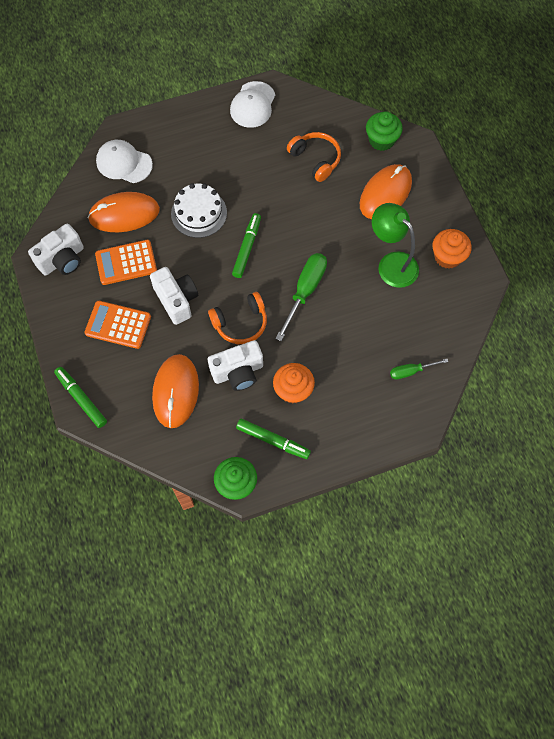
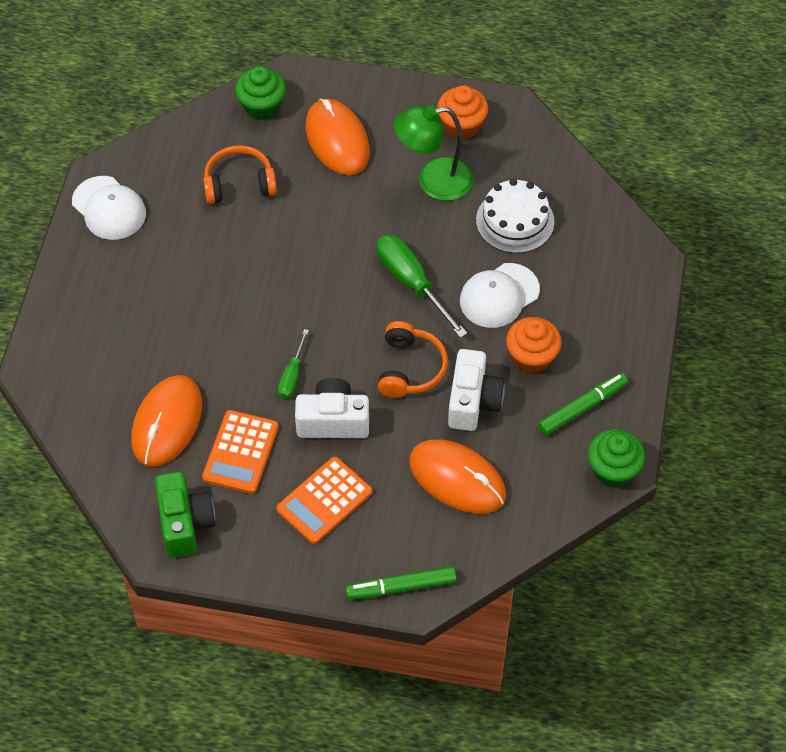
camera: 60 degrees left, 10 degrees down
(62, 260) = (185, 523): white camera -> green camera
(124, 163) = (88, 389): white cap -> white cap (499, 296)
(199, 213) = (225, 340): white cake -> white cake (515, 221)
(247, 248) = (312, 313): green marker -> none
(411, 371) = (580, 233): green screwdriver -> green screwdriver (292, 376)

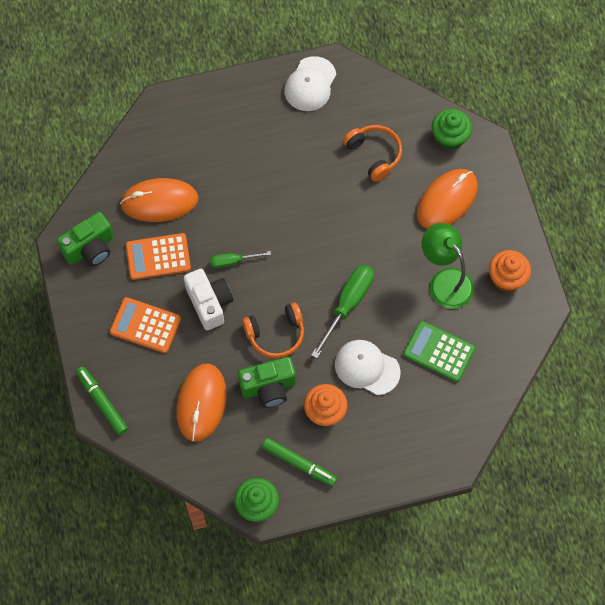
camera: 65 degrees right, 10 degrees up
(473, 401) = (268, 387): white camera -> green camera
(515, 221) = (439, 351): white cake -> green calculator

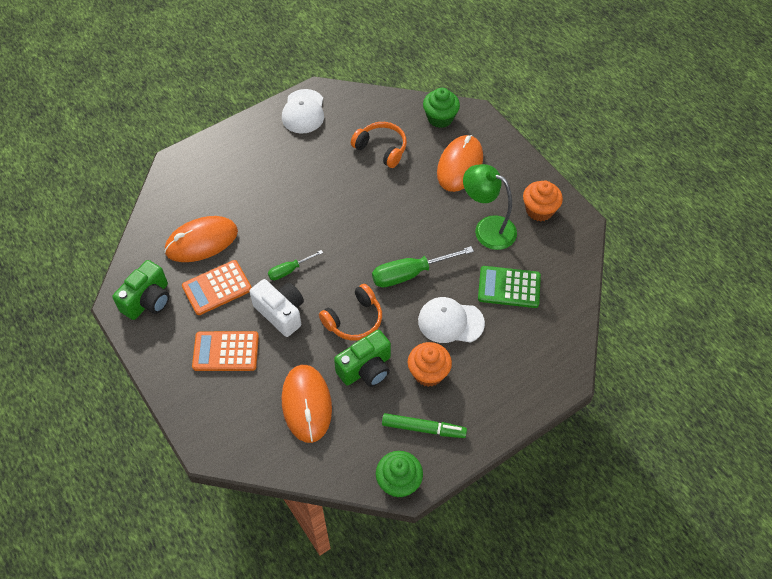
camera: 20 degrees left, 10 degrees down
(102, 402) = (207, 436): green marker -> none
(348, 304) = (410, 274): green screwdriver -> green screwdriver turned 120 degrees counterclockwise

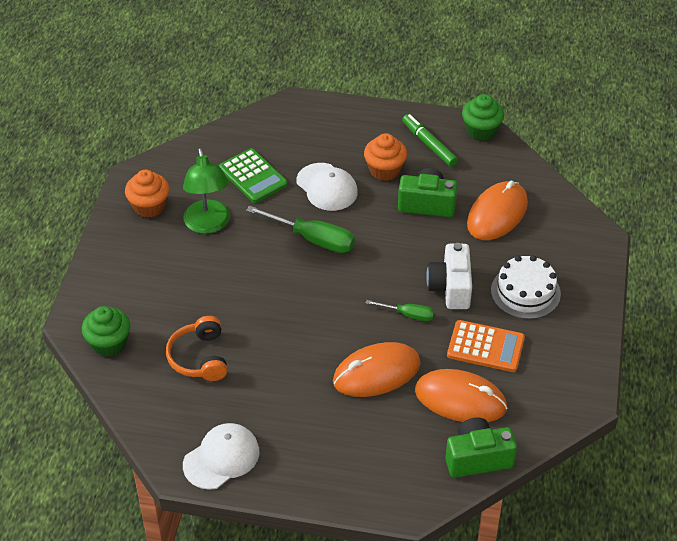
camera: 135 degrees left, 10 degrees down
(148, 300) = (557, 382): green camera -> green camera (477, 458)
(226, 351) = (525, 292): orange calculator -> white cake
(354, 320) = (397, 240): orange headphones -> none
(459, 165) = (156, 288): orange mouse -> orange mouse (376, 373)

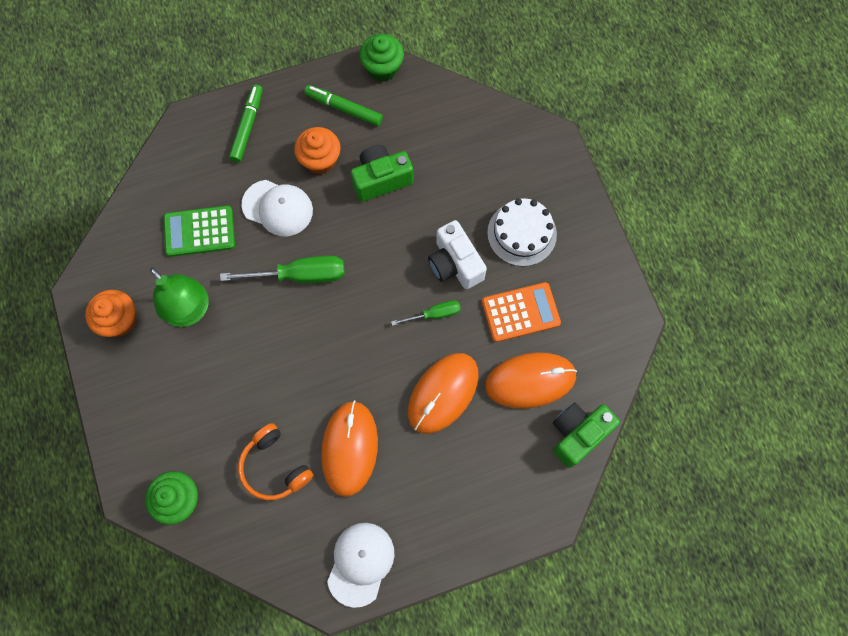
camera: 30 degrees left, 25 degrees up
(253, 176) = (199, 231): green calculator -> green calculator turned 150 degrees clockwise
(340, 125) = (247, 126): none -> green marker
(497, 214) = (449, 158): orange mouse -> orange mouse (349, 448)

